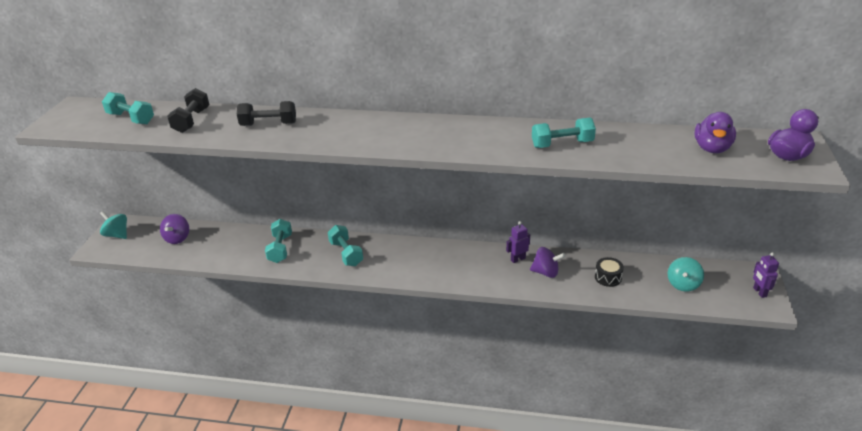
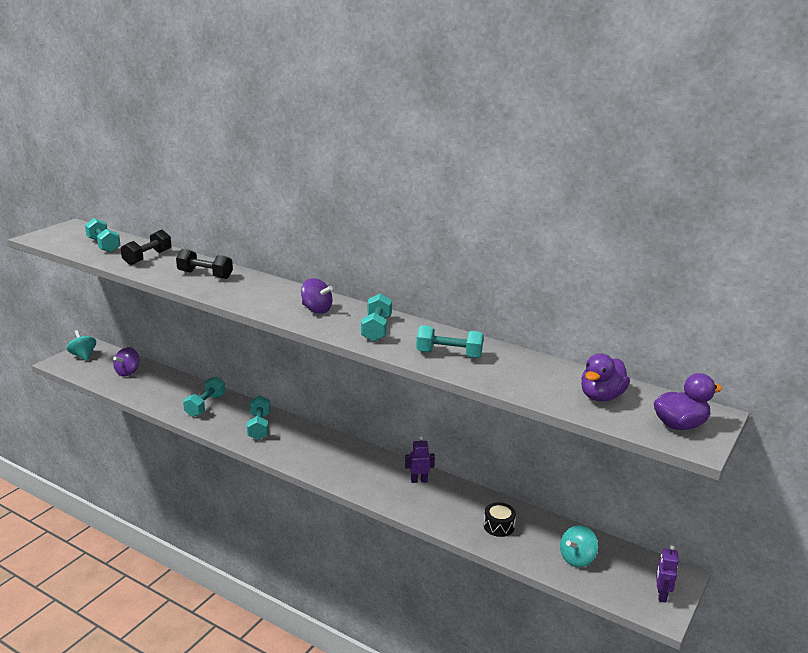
camera: 20 degrees right, 10 degrees down
(479, 137) = (376, 329): none -> turquoise dumbbell
(546, 272) = (437, 501): purple spinning top -> purple spinning top (316, 310)

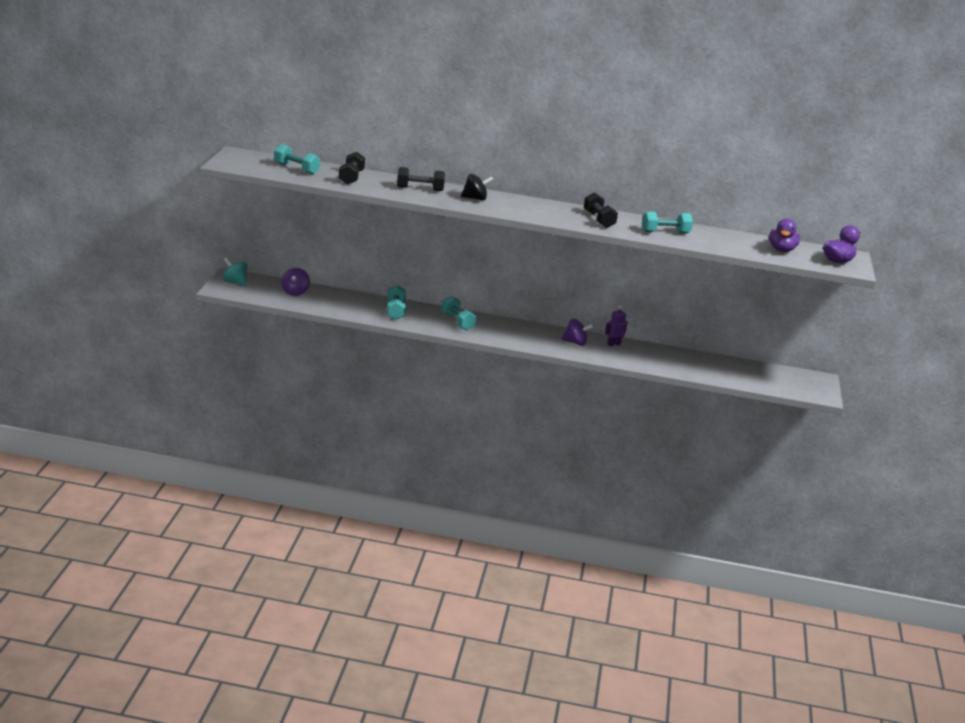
camera: 25 degrees left, 0 degrees up
(254, 290) = (475, 198): none -> black spinning top
(316, 310) = (540, 209): purple spinning top -> purple spinning top (575, 343)
(376, 329) = (599, 220): turquoise dumbbell -> black dumbbell
(499, 526) = (691, 364): black drum -> none
(577, 559) = (755, 376): turquoise spinning top -> none
(661, 595) = (817, 388): purple robot -> none

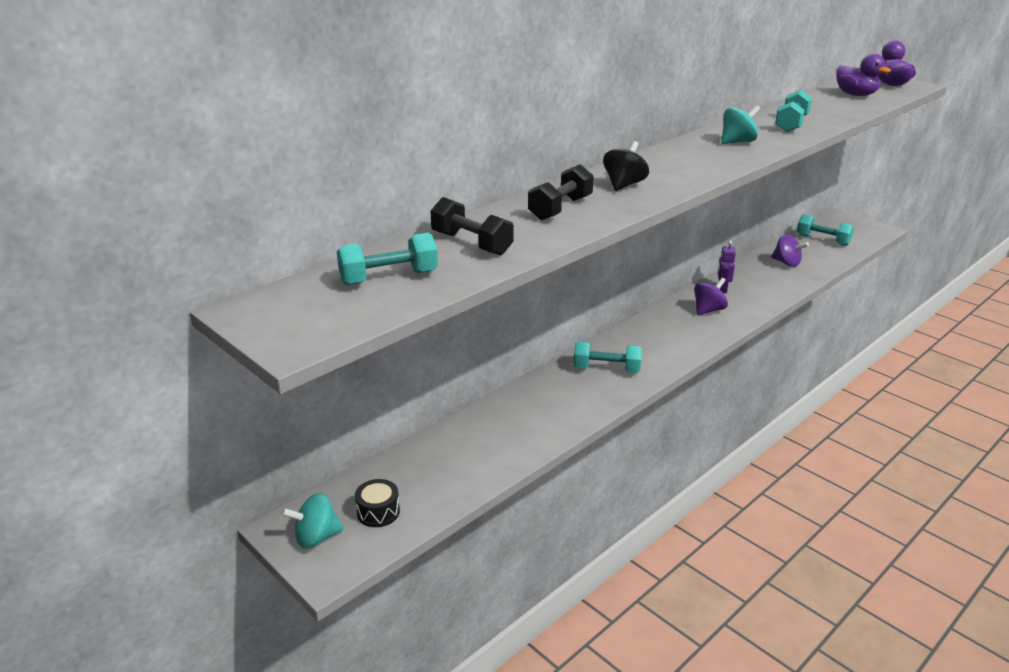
camera: 50 degrees left, 5 degrees up
(265, 291) = (378, 512): none -> black drum
(294, 292) = (409, 480): purple spinning top -> purple spinning top (786, 263)
(395, 311) = (542, 407): turquoise dumbbell -> turquoise dumbbell (822, 240)
(599, 220) = (737, 142): black dumbbell -> turquoise spinning top

